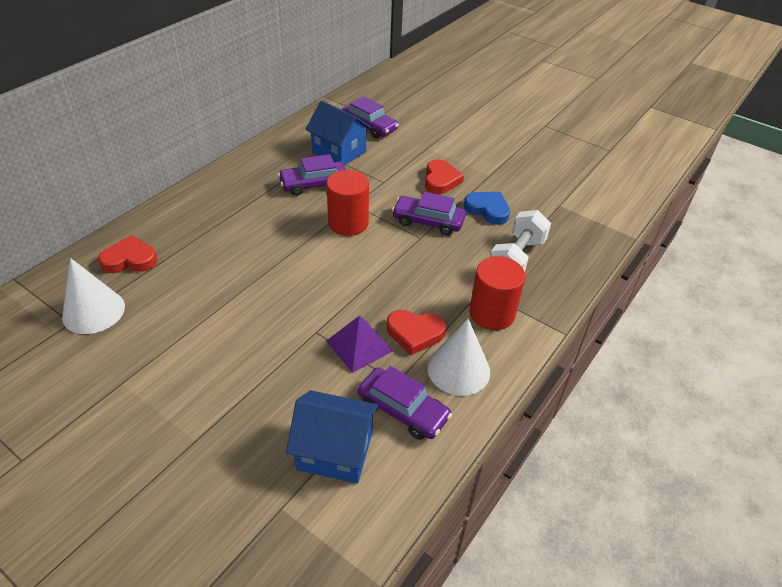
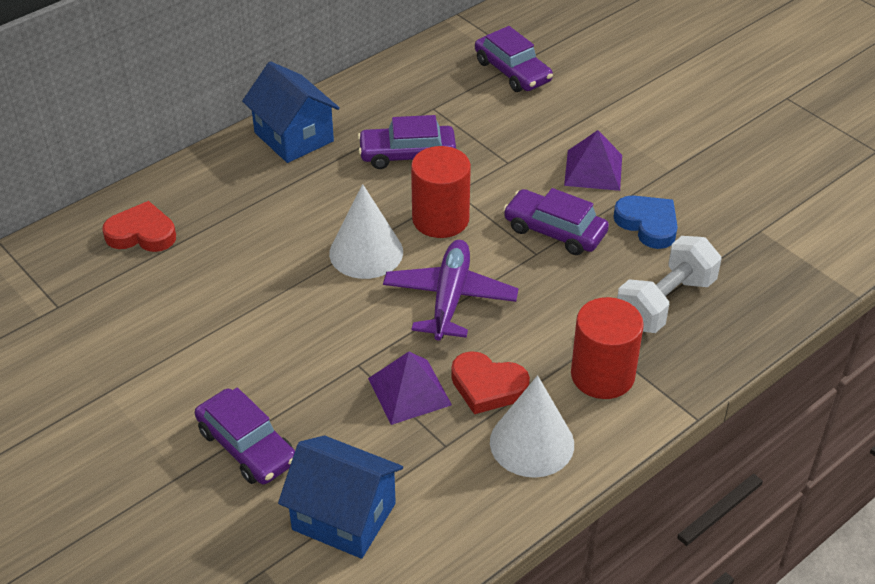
camera: 15 degrees right, 0 degrees up
(93, 311) = (87, 296): white cone -> white cone (366, 252)
(339, 152) = (456, 108): blue house -> blue house (294, 137)
(370, 275) = (450, 298): none -> purple plane
(403, 410) = (443, 482): purple car -> purple car (247, 446)
(441, 180) = (593, 170): red heart -> purple pyramid

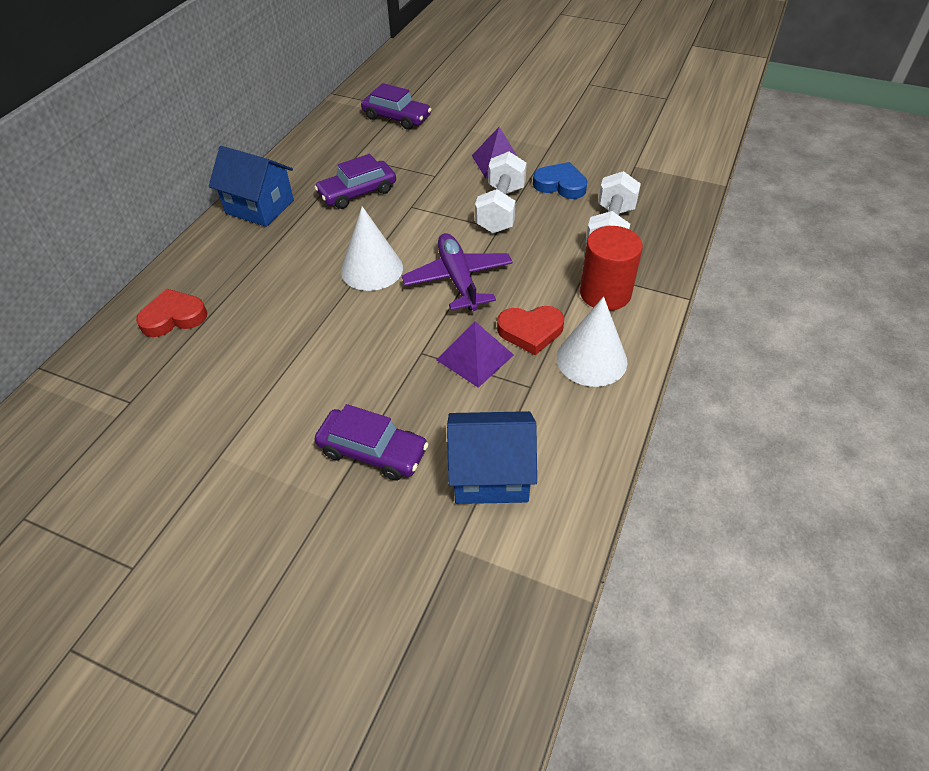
camera: 25 degrees left, 5 degrees up
(440, 219) = (413, 228): red cylinder -> none
(555, 231) = (501, 209): purple car -> white dumbbell

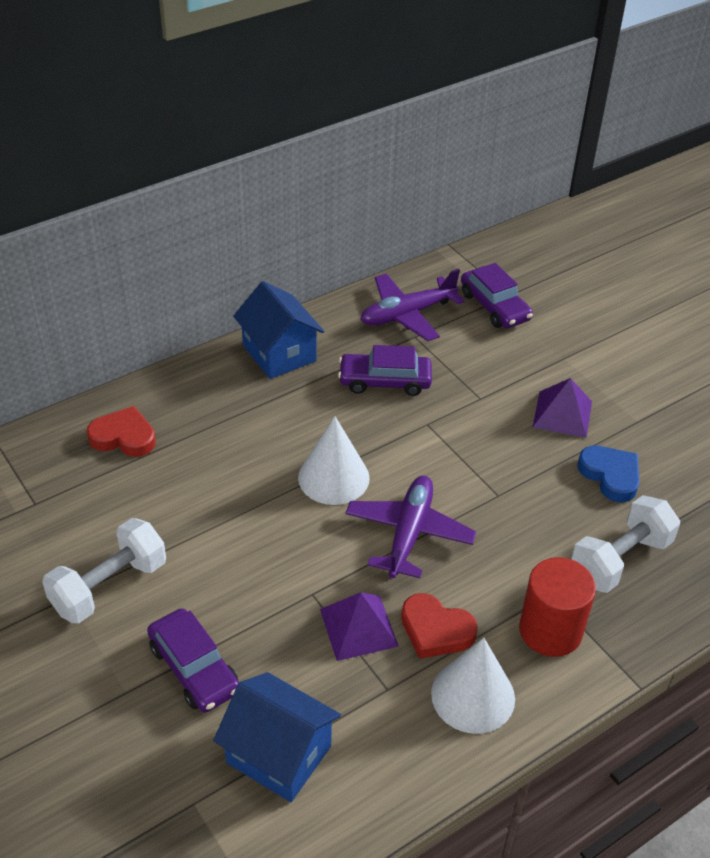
camera: 30 degrees right, 5 degrees down
(338, 145) = (407, 314): none -> purple plane
(501, 209) = (518, 473): white dumbbell -> white dumbbell (109, 587)

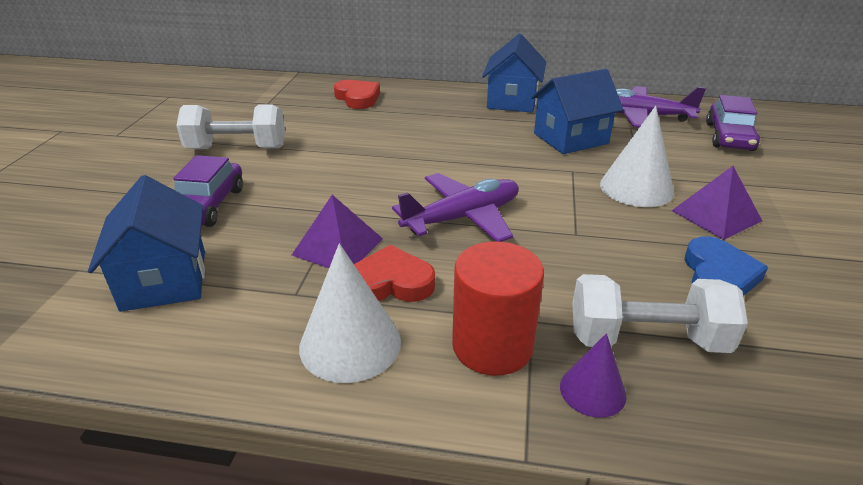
camera: 45 degrees right, 10 degrees down
(333, 477) = (454, 165): white cone -> white cone (636, 188)
(385, 381) = (570, 138): purple car -> blue house
(435, 630) = (390, 282): red heart -> red heart turned 105 degrees clockwise
(628, 619) = (592, 390): none -> purple cone

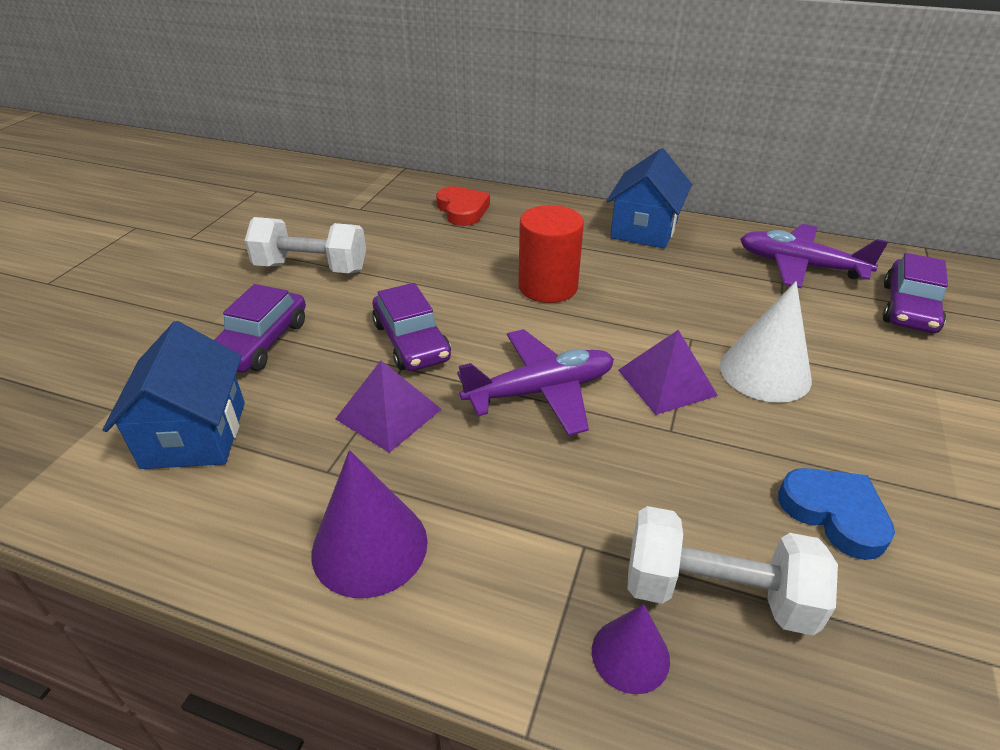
camera: 10 degrees right, 5 degrees up
(342, 193) = (411, 341): none -> purple car
(350, 343) = (369, 546): white cone -> purple cone
(390, 282) = (435, 470): red heart -> none
(492, 346) = (528, 574): red cylinder -> red cylinder (548, 287)
(570, 138) = (702, 291): blue house -> none
(716, 215) = (857, 425): purple pyramid -> purple pyramid (666, 382)
(718, 275) = (834, 514): blue heart -> blue heart turned 60 degrees counterclockwise

